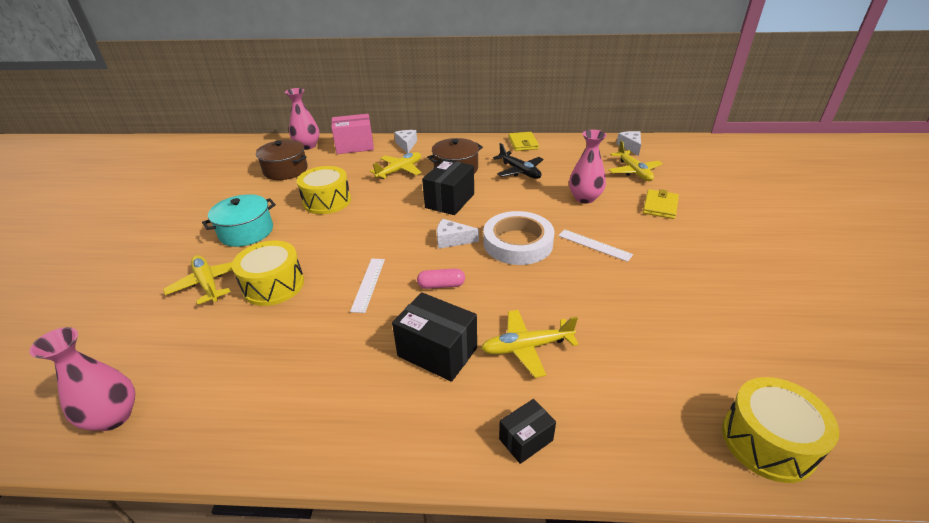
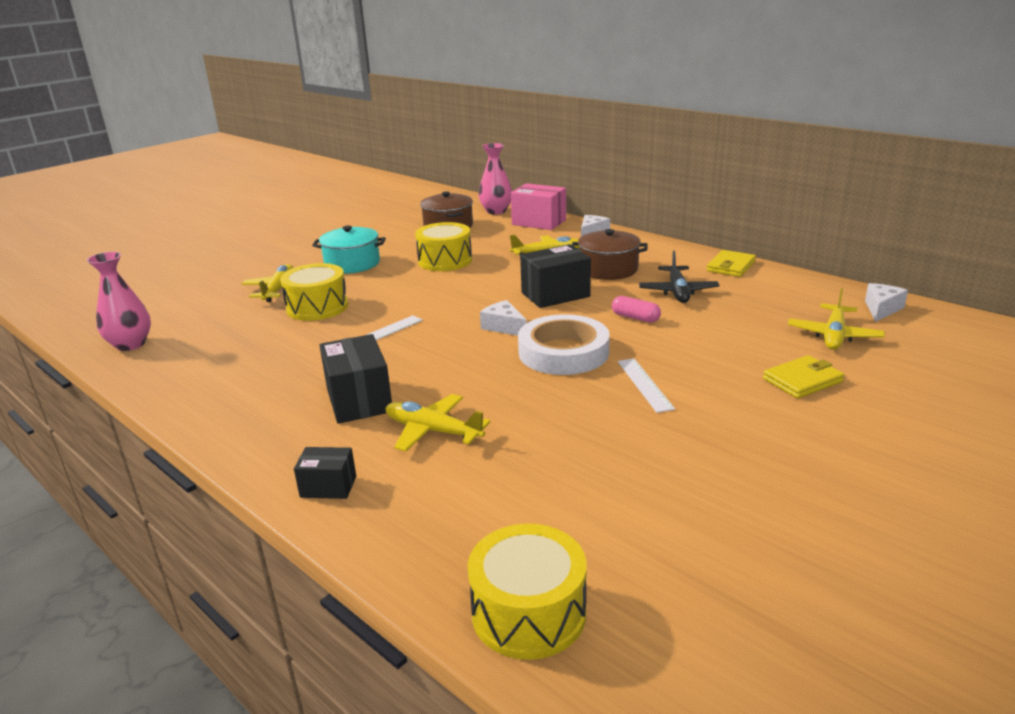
camera: 40 degrees right, 10 degrees down
(441, 285) = (437, 357): pink capsule -> pink capsule (635, 318)
(585, 198) = (713, 340): pink vase -> none

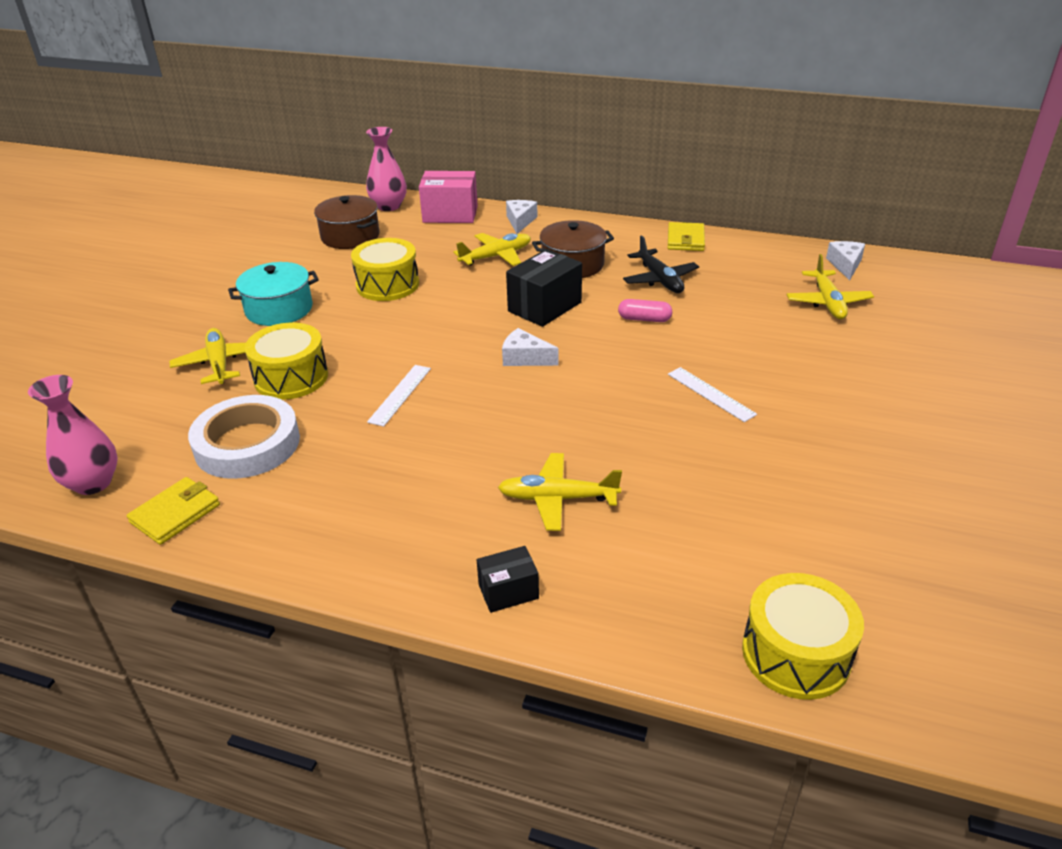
camera: 25 degrees left, 10 degrees up
(359, 400) = (449, 484): black box -> none
(563, 352) = (608, 375): white tape -> white tape (247, 444)
(802, 380) = (836, 357): yellow wallet -> yellow wallet (175, 513)

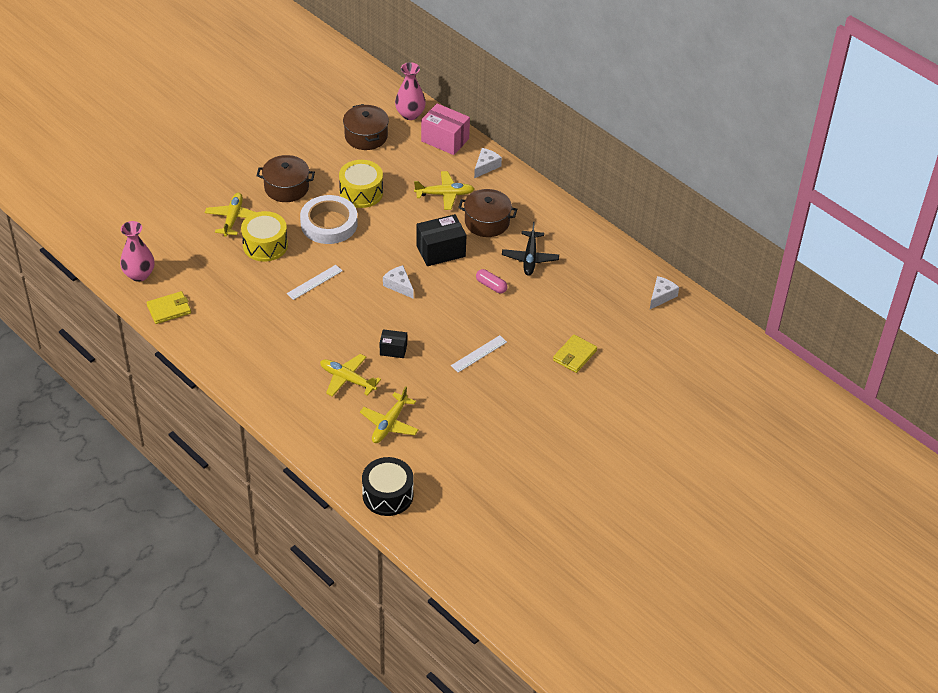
camera: 25 degrees right, 10 degrees up
(247, 444) = (221, 282): white tape -> white tape (329, 224)
(279, 309) = (286, 187): turquoise pot -> brown pot
(508, 591) = (290, 414): black box -> black box (393, 350)
(685, 240) = (580, 230): yellow wallet -> yellow wallet (574, 355)
(710, 394) = (479, 354): white ruler -> white ruler turned 60 degrees clockwise
(795, 654) = (388, 495): yellow drum -> black drum
(827, 302) = (615, 320): yellow plane -> yellow plane (389, 424)

